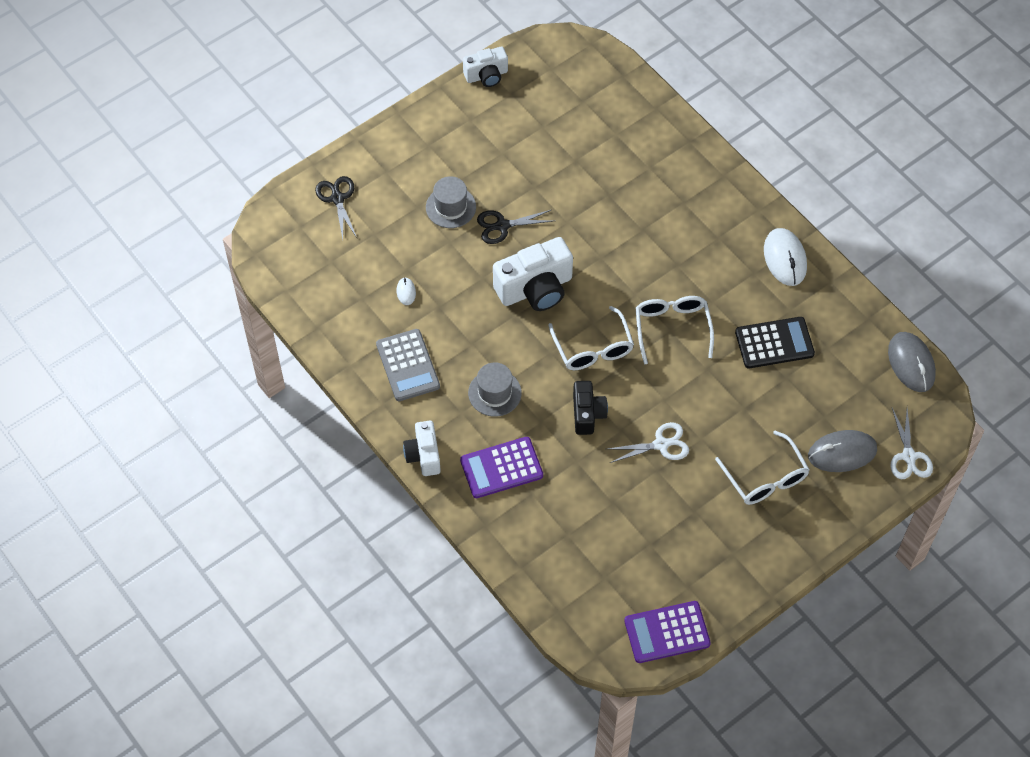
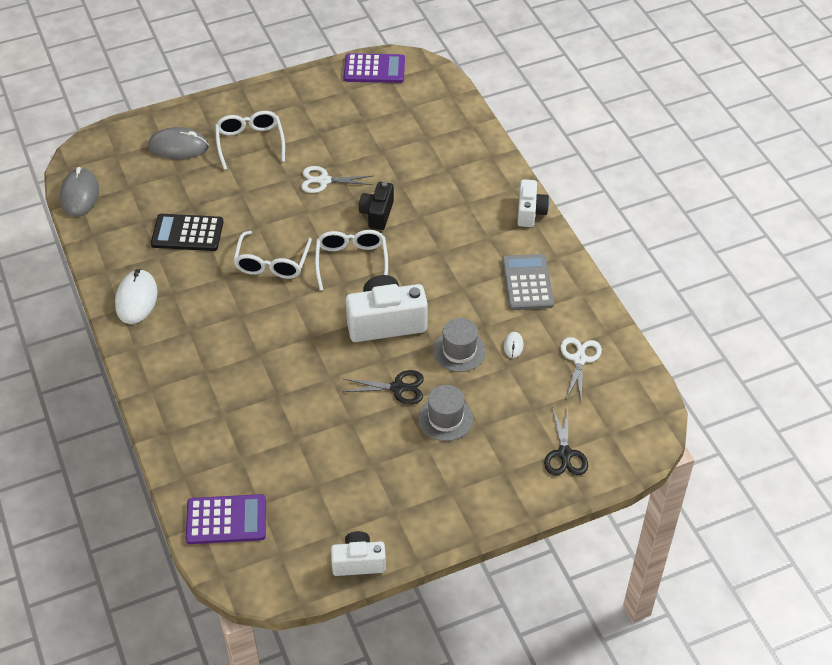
camera: 165 degrees left, 10 degrees down
(494, 393) = (453, 245): grey hat -> grey hat (459, 351)
(501, 468) = (465, 190): purple calculator -> purple calculator (226, 520)
(909, 456) = (126, 134): white scissors -> white scissors (579, 359)

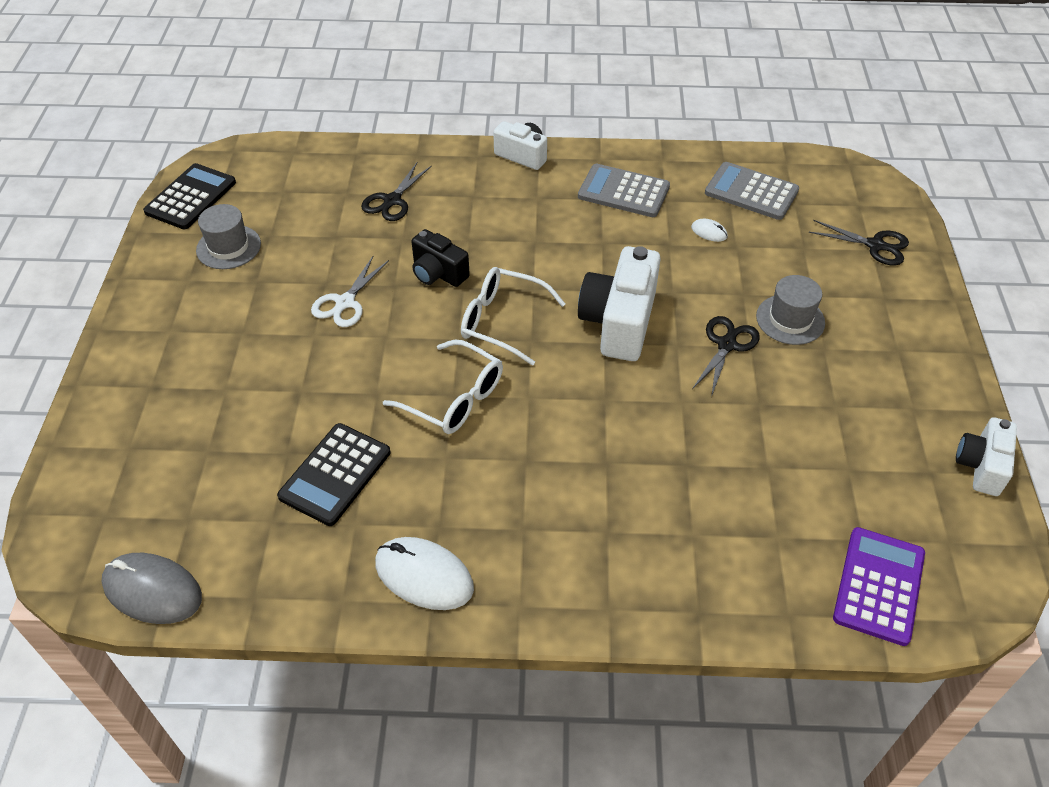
camera: 65 degrees left, 0 degrees up
(178, 147) = (155, 433): grey mouse -> none
(250, 142) = (215, 353): white glasses -> none
(374, 69) = (190, 197): purple calculator -> black calculator
(434, 163) = (392, 201): none -> black scissors
(459, 351) = (695, 276): grey hat -> grey hat (228, 247)
(579, 359) = (751, 192): white scissors -> grey calculator

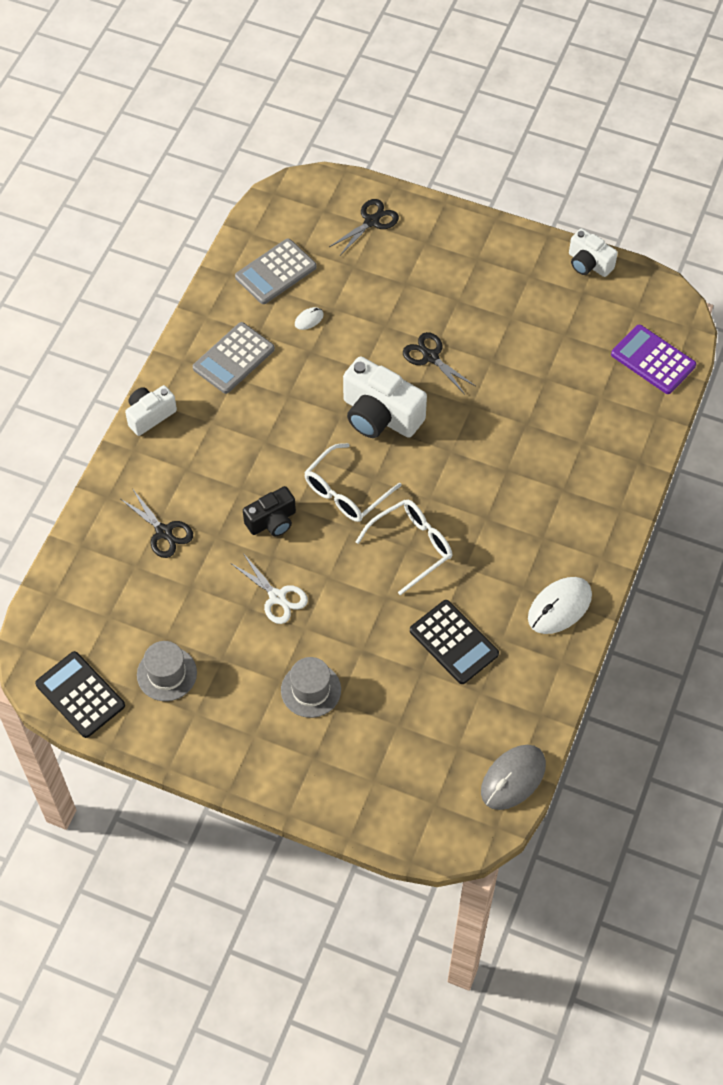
camera: 70 degrees left, 10 degrees up
(790, 319) = (422, 308): grey hat -> grey hat (311, 690)

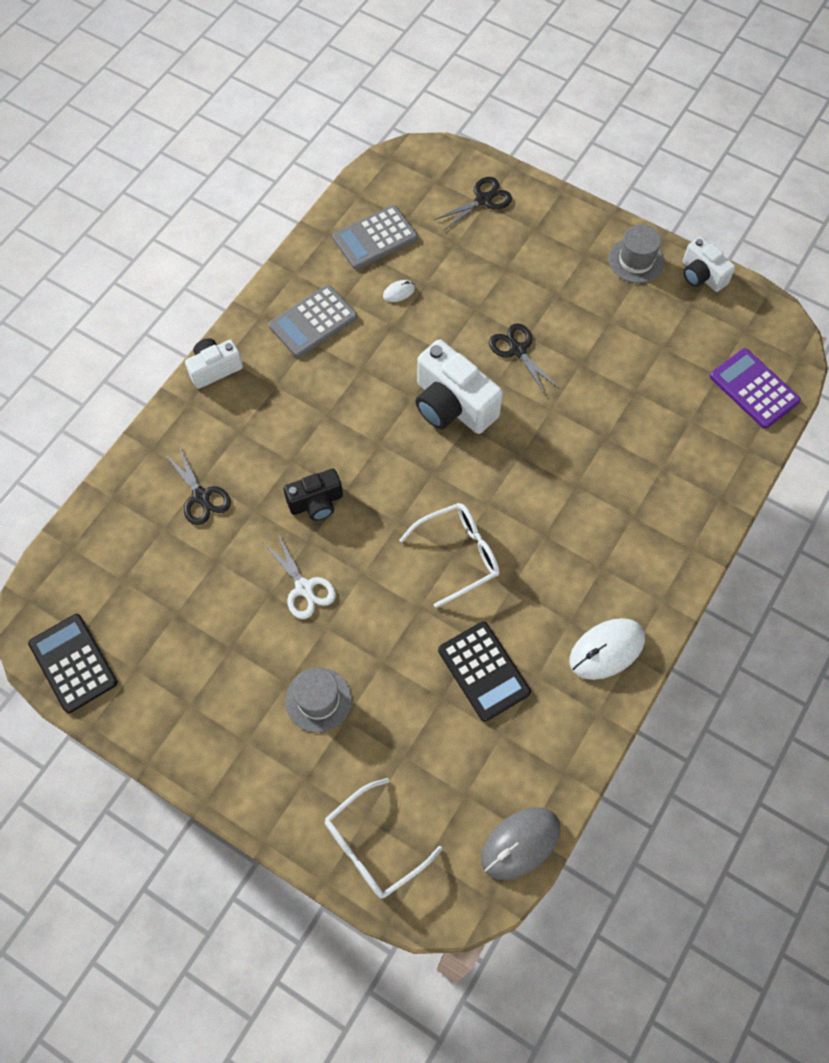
camera: 10 degrees right, 5 degrees up
(167, 674) = (169, 655): grey hat -> grey hat (636, 260)
(346, 492) = (400, 483): white glasses -> white glasses (373, 846)

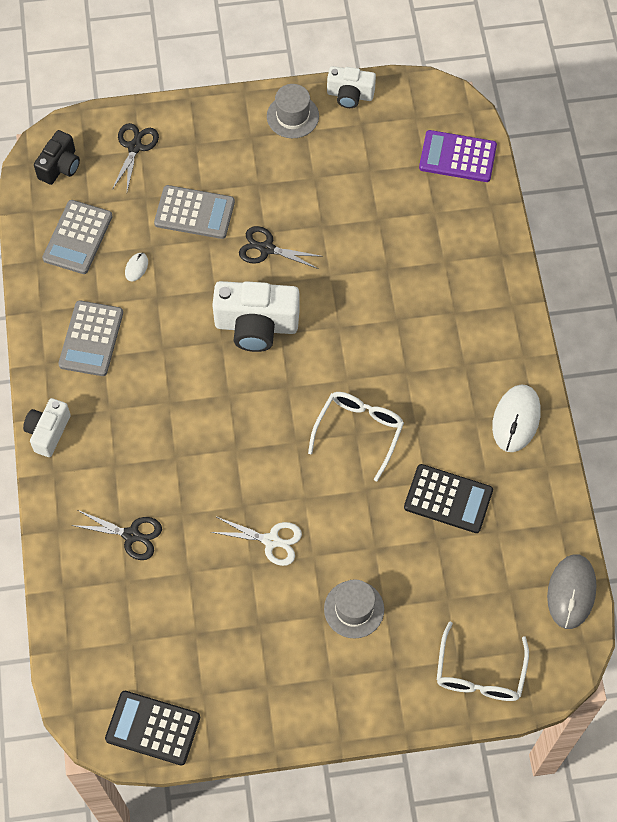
camera: 40 degrees left, 0 degrees up
(316, 503) = (223, 473): black camera -> black camera (60, 166)
(484, 281) = (194, 212): none -> grey calculator

